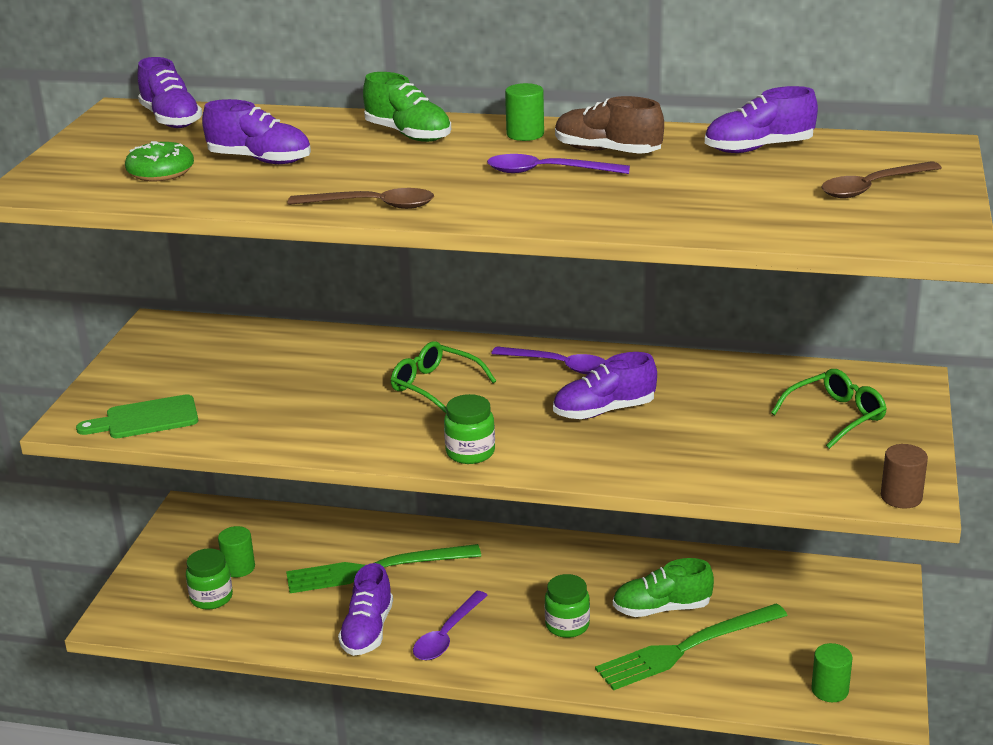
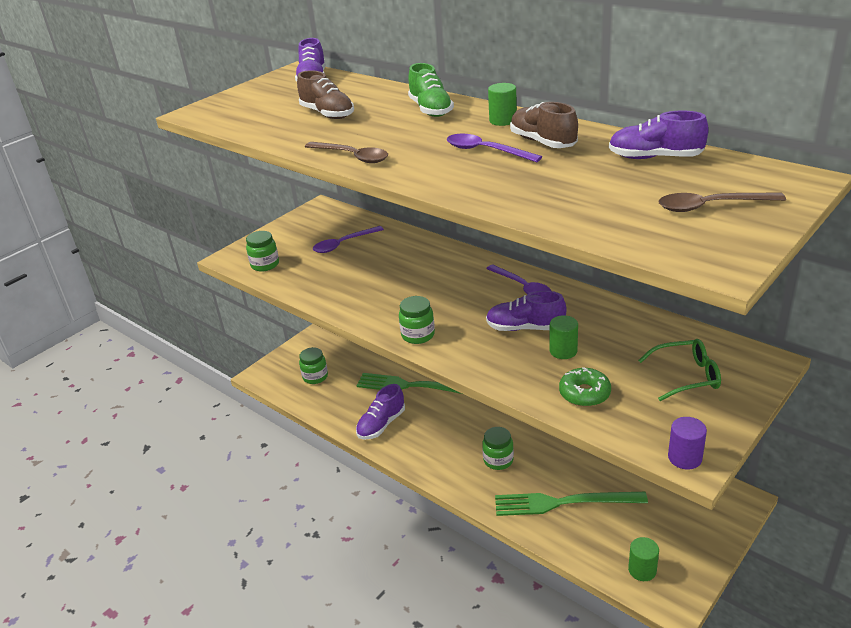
camera: 30 degrees right, 5 degrees up
(146, 419) = (265, 265): green cutting board -> green jar
(161, 172) = (267, 113): green donut -> green donut (584, 393)
(239, 568) = (341, 363): green cylinder -> green cylinder (563, 351)
(260, 160) = (327, 114): purple shoe -> brown shoe
(435, 386) = (435, 283): green glasses -> none
(447, 635) = (423, 442): purple spoon -> purple spoon (343, 244)
(662, 608) = (566, 469): green shoe -> none
(901, 497) = (684, 458): brown cylinder -> purple cylinder

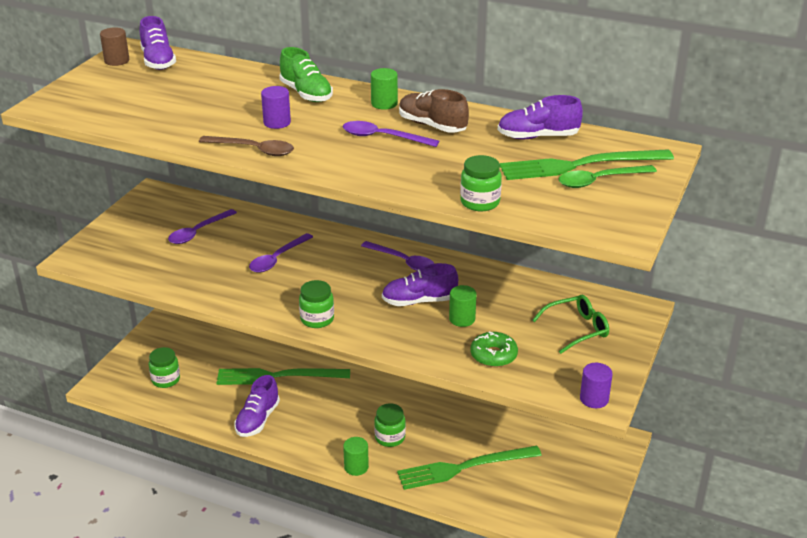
camera: 20 degrees left, 0 degrees up
(265, 265) = (119, 262): green jar -> green jar (480, 202)
(278, 79) = (117, 61): none -> brown cylinder
(327, 114) = (199, 102): brown shoe -> none
(388, 133) = (277, 122): none -> purple cylinder
(403, 274) = (277, 259): none -> purple spoon
(642, 570) = (550, 515): green cylinder -> green cylinder (356, 467)
(693, 189) = (580, 165): none -> green fork
(711, 206) = (599, 181): brown spoon -> green spoon

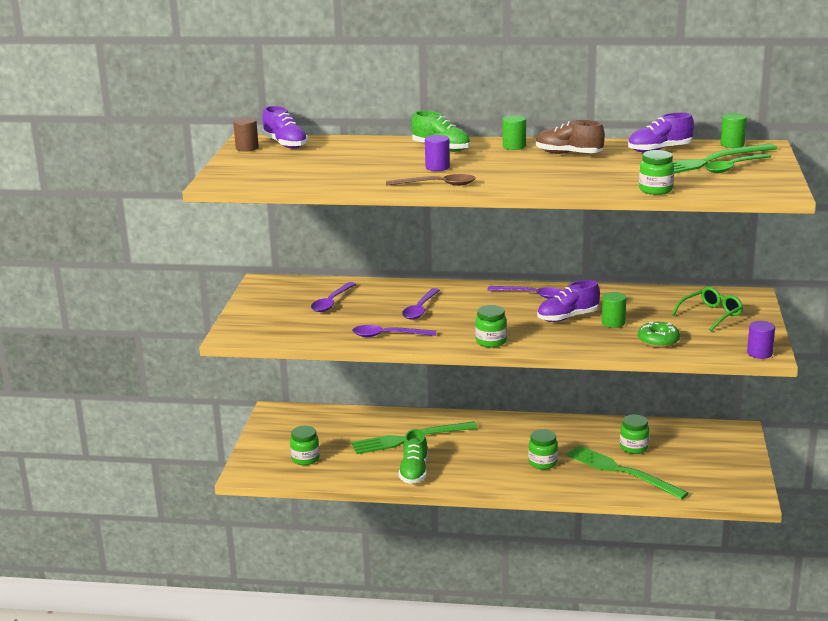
camera: 15 degrees left, 10 degrees down
(257, 419) = (414, 472): purple shoe -> green shoe
(356, 467) = (527, 488): green cylinder -> green cylinder (732, 144)
(383, 137) = (536, 165): purple spoon -> purple spoon (388, 335)
(464, 467) = (621, 471): green fork -> green fork turned 75 degrees clockwise
(494, 439) = (633, 448): none -> green jar

